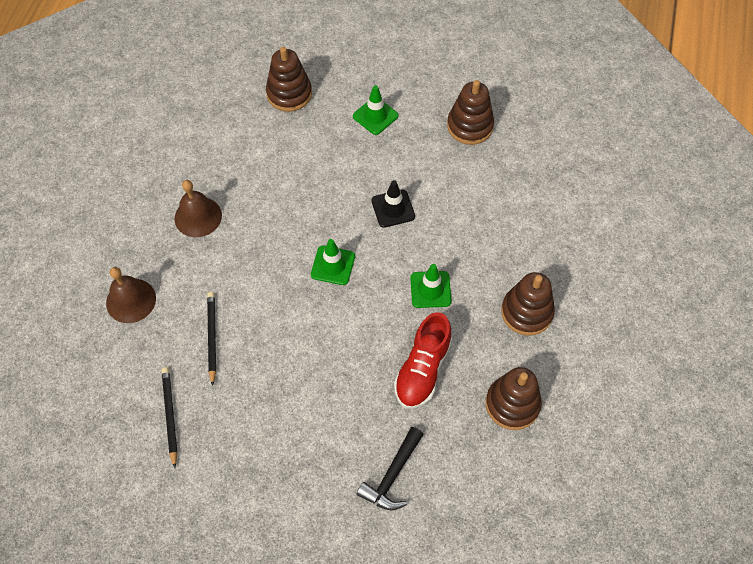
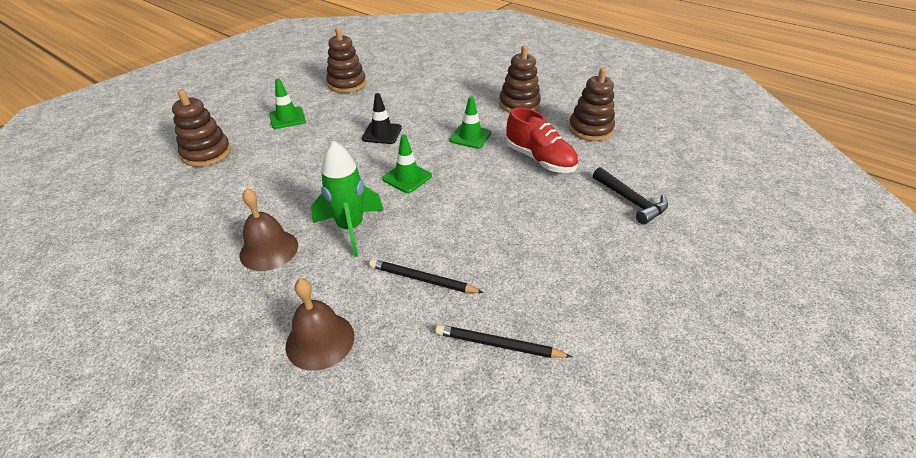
camera: 65 degrees left, 20 degrees down
(246, 258) = (351, 228): none -> green rocket

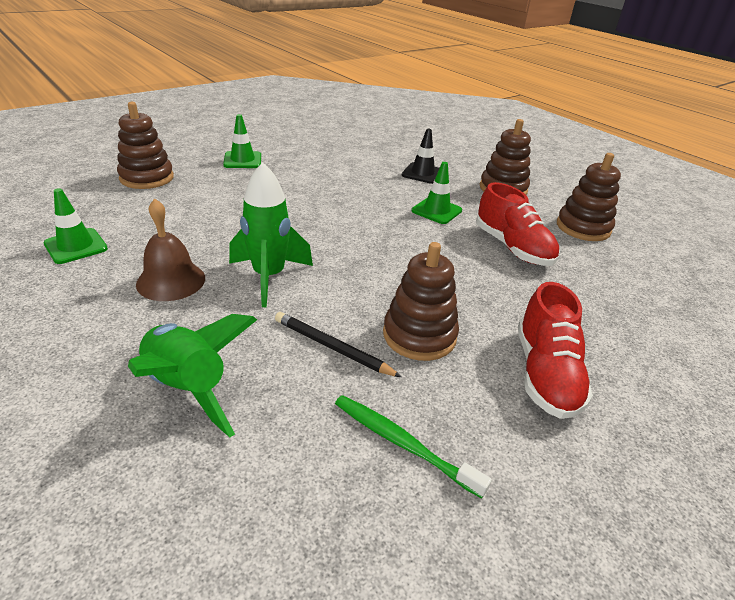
camera: 10 degrees right, 5 degrees down
(320, 340) = (188, 388): brown bell -> green rocket
(347, 84) = (316, 140): brown stacking toy -> brown stacking toy (419, 335)
(382, 133) = (338, 191): black traffic cone -> black traffic cone (422, 173)
(407, 177) = (351, 238): green traffic cone -> green traffic cone (76, 246)
(498, 345) = (402, 443): black pencil -> green toothbrush
(588, 264) = (545, 373): none -> red shoe
(631, 201) = (618, 313): black hammer -> none

